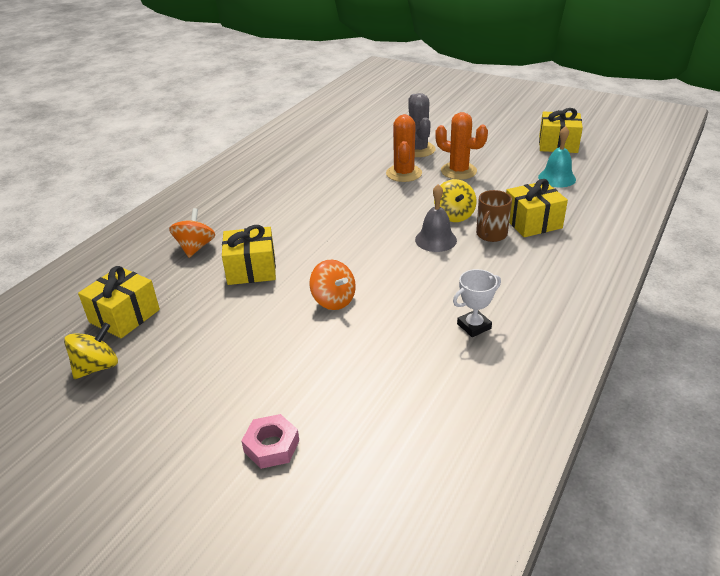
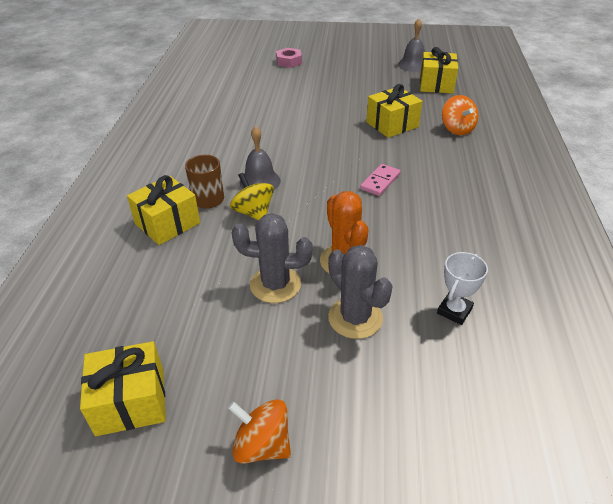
camera: 155 degrees right, 5 degrees up
(97, 367) = (413, 65): yellow spinning top -> grey bell
(327, 216) = (380, 182): none -> pink domino
(333, 300) = (311, 119): orange spinning top -> orange spinning top (262, 445)
(458, 171) = (275, 284): orange cactus -> grey cactus
(474, 326) = (204, 126): white trophy -> white trophy (454, 311)
(557, 178) = (137, 306): turquoise bell -> none

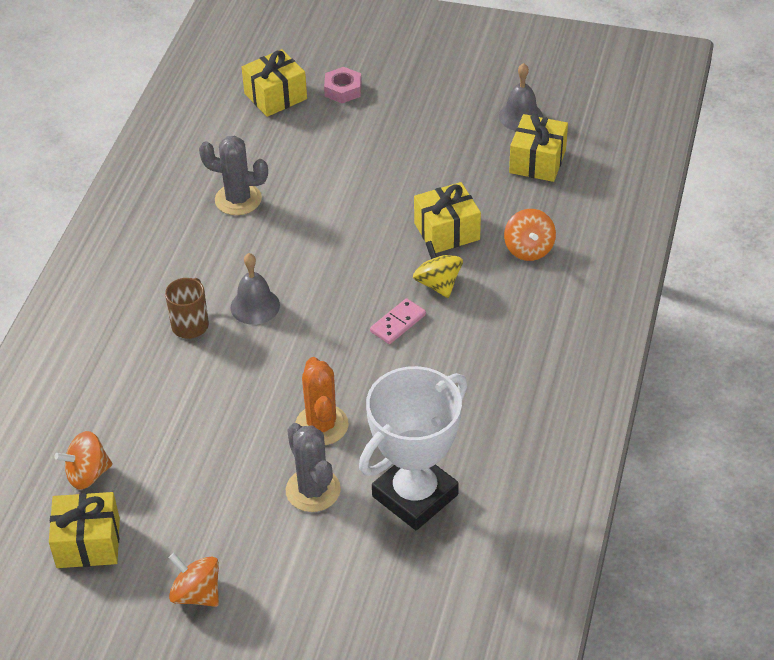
camera: 10 degrees right, 5 degrees up
(126, 330) = (88, 474): none -> orange spinning top
(167, 223) = (140, 353): yellow gift -> yellow gift (275, 96)
(253, 212) = (238, 350): yellow spinning top -> yellow spinning top (438, 284)
(275, 284) = (242, 444): grey cactus -> grey cactus (238, 199)
(454, 311) = (415, 495): white trophy -> white trophy, size x2.26

